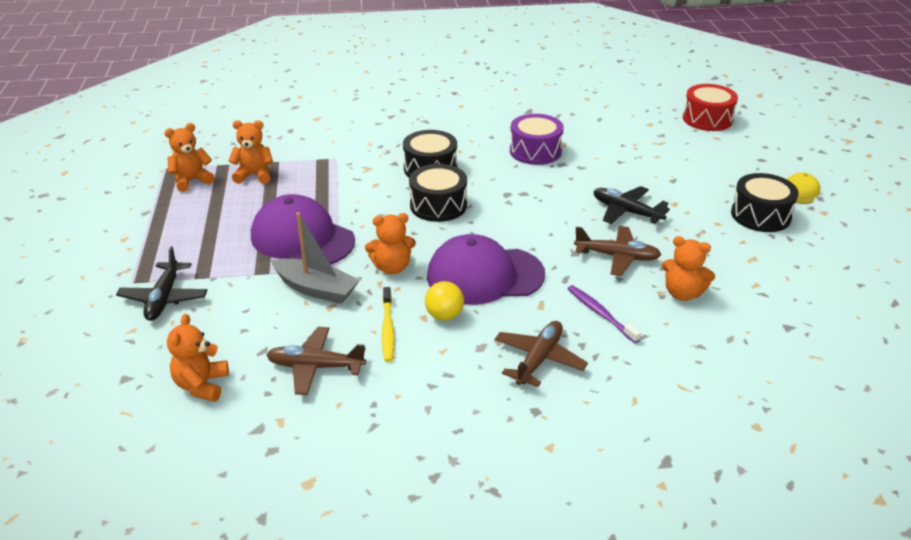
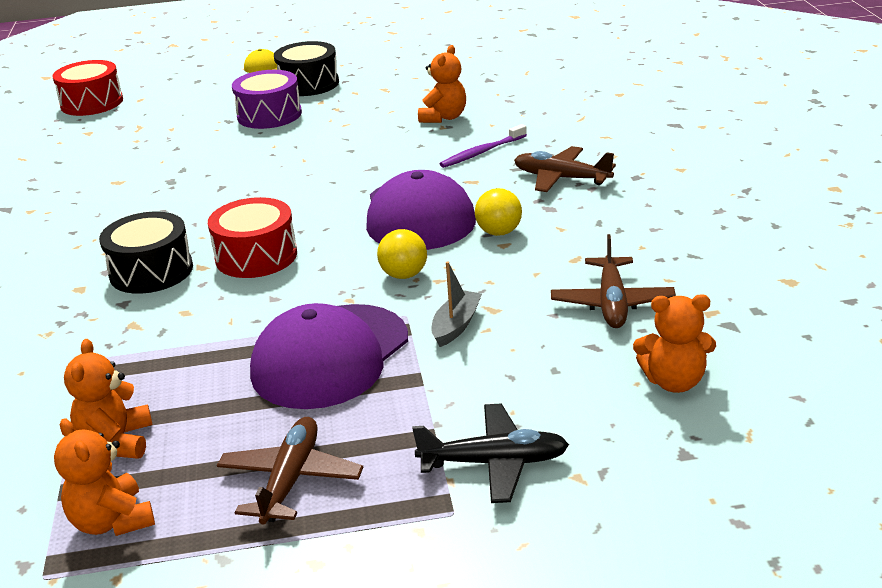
camera: 90 degrees left, 5 degrees down
(316, 289) = (456, 325): grey boat -> grey boat, size x0.64
(387, 329) = (531, 264): yellow toothbrush -> none
(392, 267) = (404, 275): orange teddy bear -> yellow ball
(438, 205) = (256, 256): black drum -> red drum
(535, 151) = (130, 199): purple drum -> purple drum (269, 115)
(617, 257) = (381, 146): brown plane -> brown plane (291, 480)
(626, 212) = (291, 143): black plane -> none

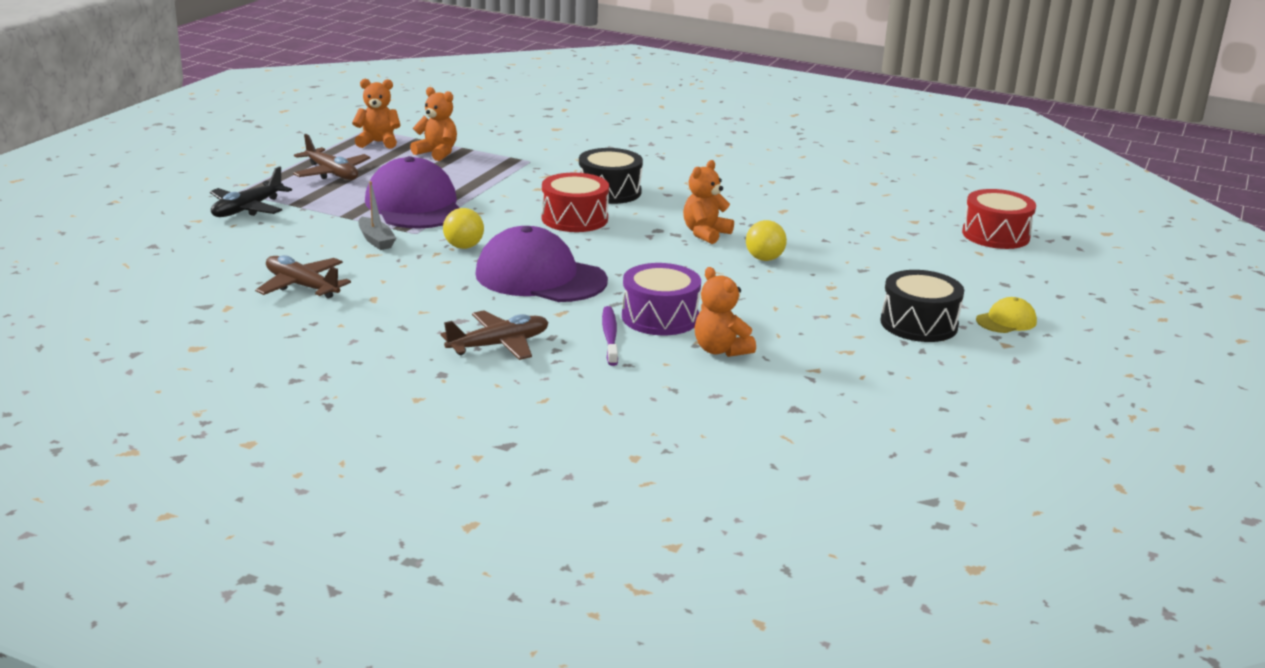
camera: 120 degrees right, 5 degrees down
(269, 115) = (851, 287): purple drum -> purple drum (660, 317)
(499, 232) = (460, 291): yellow ball -> yellow ball (764, 259)
(674, 381) = (200, 268): orange teddy bear -> orange teddy bear (705, 234)

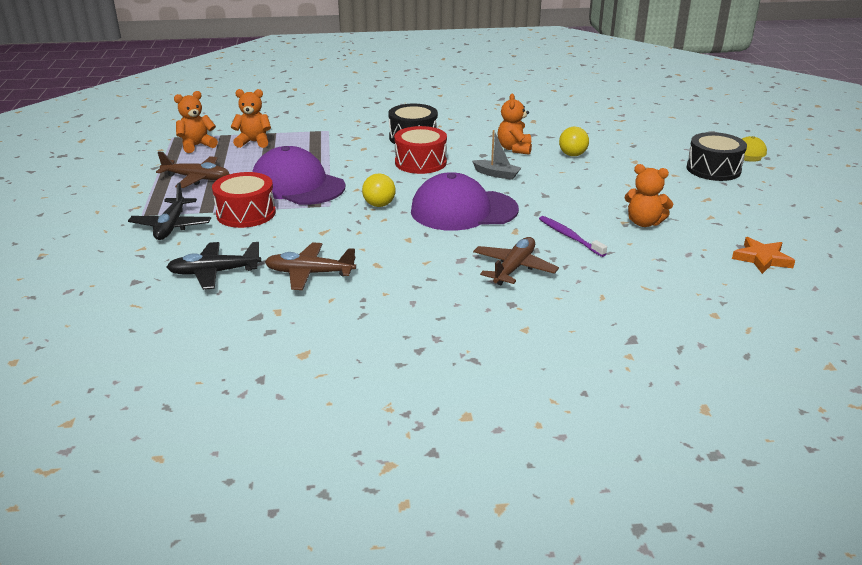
camera: 30 degrees left, 5 degrees up
(224, 259) = (214, 272): none -> black plane
(376, 240) = (310, 220): grey boat -> grey boat (496, 174)
(660, 317) = (577, 213): purple drum -> none
(795, 429) = (762, 259): none -> orange star
(995, 235) = (663, 104): red drum -> red drum (246, 213)

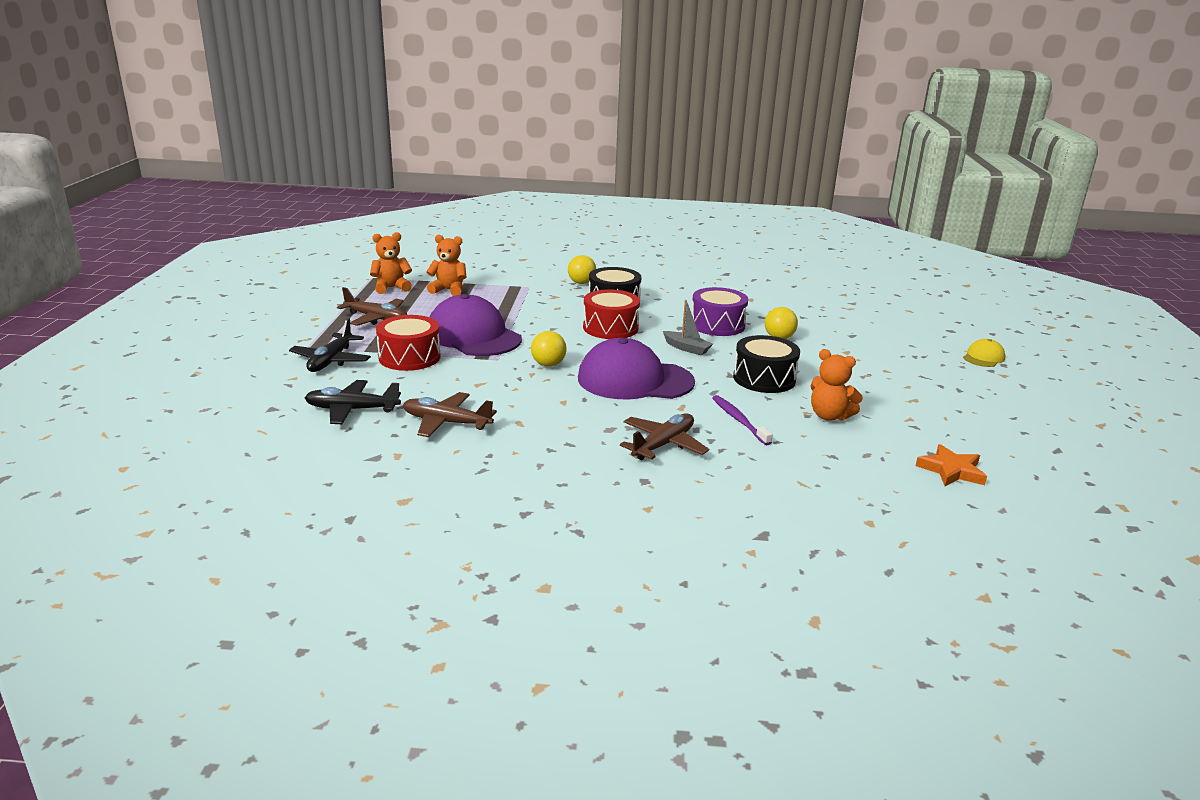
camera: 10 degrees right, 5 degrees down
(375, 121) = (581, 283): none -> yellow ball
(514, 149) = (717, 325): orange teddy bear -> purple drum
(713, 169) = (934, 370): black drum -> black drum (764, 379)

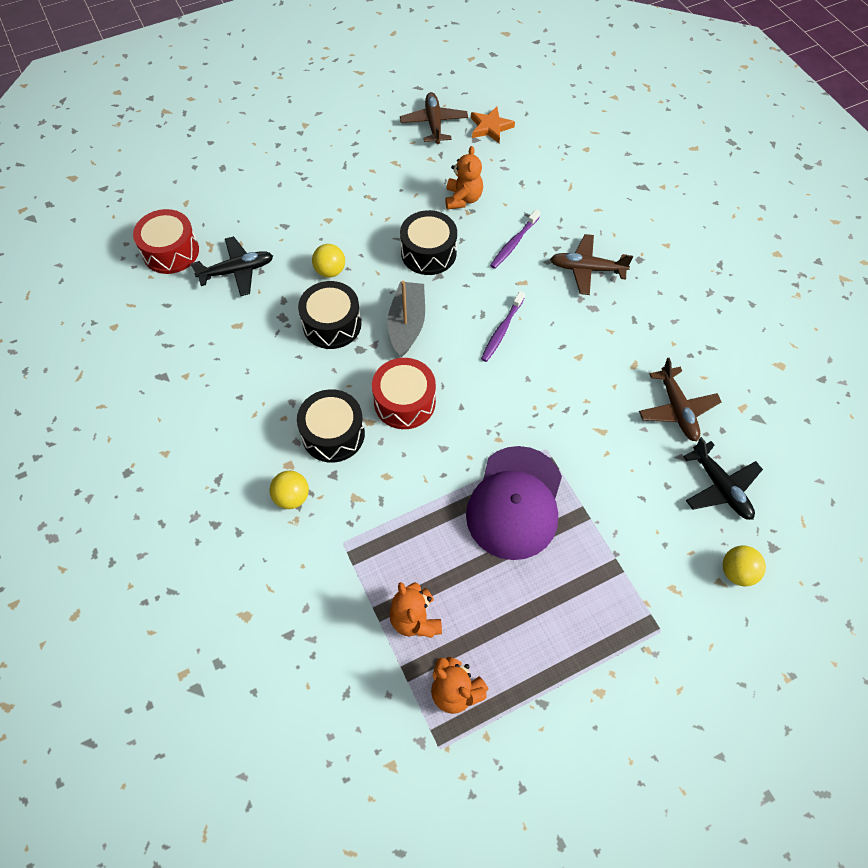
camera: 120 degrees left, 35 degrees up
(331, 361) = (666, 581): black plane -> black plane (237, 271)
(377, 319) = (549, 626): brown plane -> brown plane (434, 123)
(409, 357) = (603, 521): red drum -> red drum (171, 251)
(548, 364) = (524, 404): yellow ball -> yellow ball (737, 572)
(634, 380) = (502, 330): purple cap -> purple toothbrush
(686, 348) = (407, 324): grey boat -> grey boat, size x1.57
(717, 325) = (332, 324): purple drum -> black drum
(983, 357) = (275, 139): yellow cap -> none

